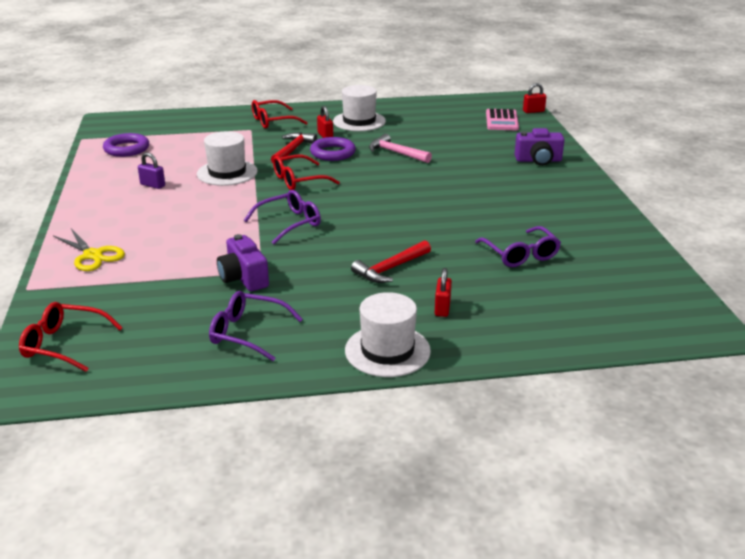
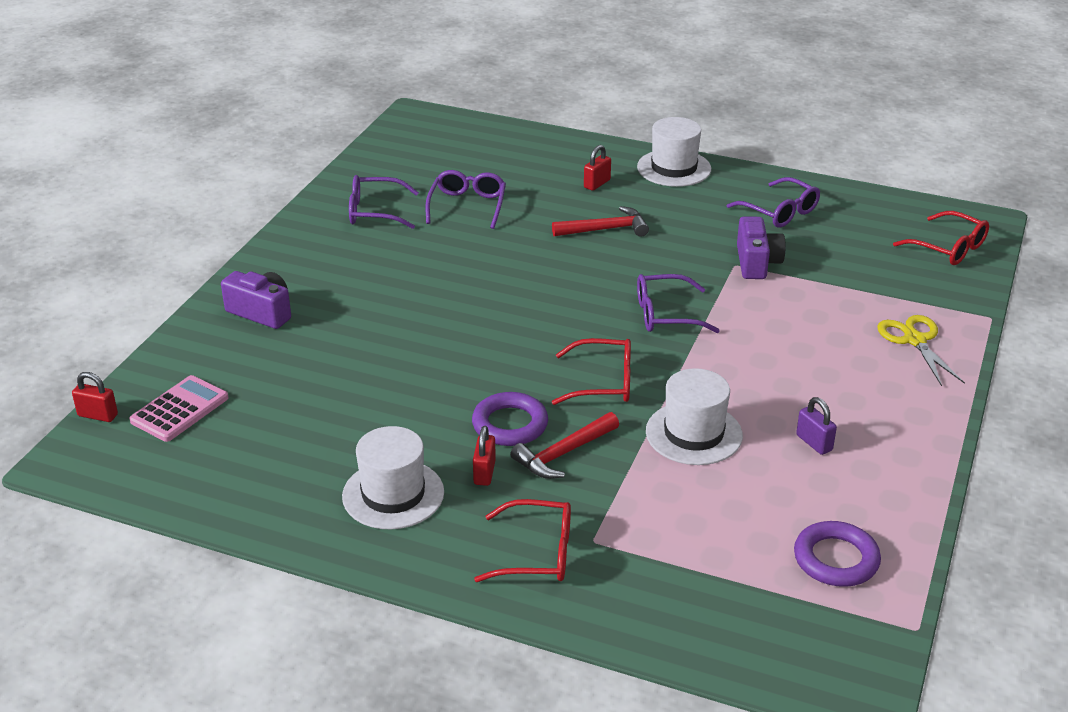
camera: 150 degrees left, 5 degrees up
(396, 153) = (421, 392): pink hammer -> none
(578, 230) = (375, 212): none -> purple glasses

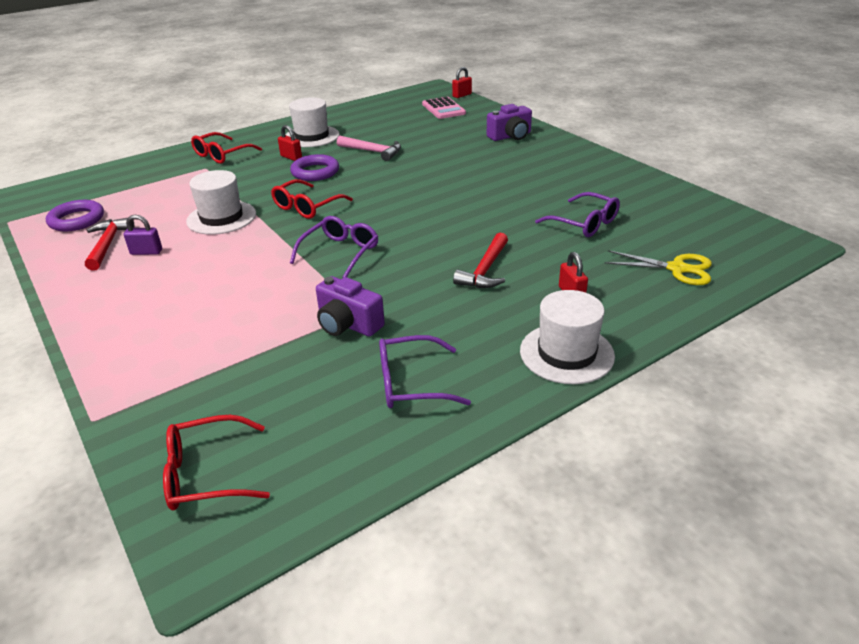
camera: 125 degrees right, 0 degrees up
(375, 212) = (607, 188): purple glasses -> none
(403, 405) = (373, 152): none -> pink hammer
(563, 454) = (271, 178): red hammer -> red hammer (108, 244)
(914, 340) = (145, 352): yellow scissors -> yellow scissors (677, 269)

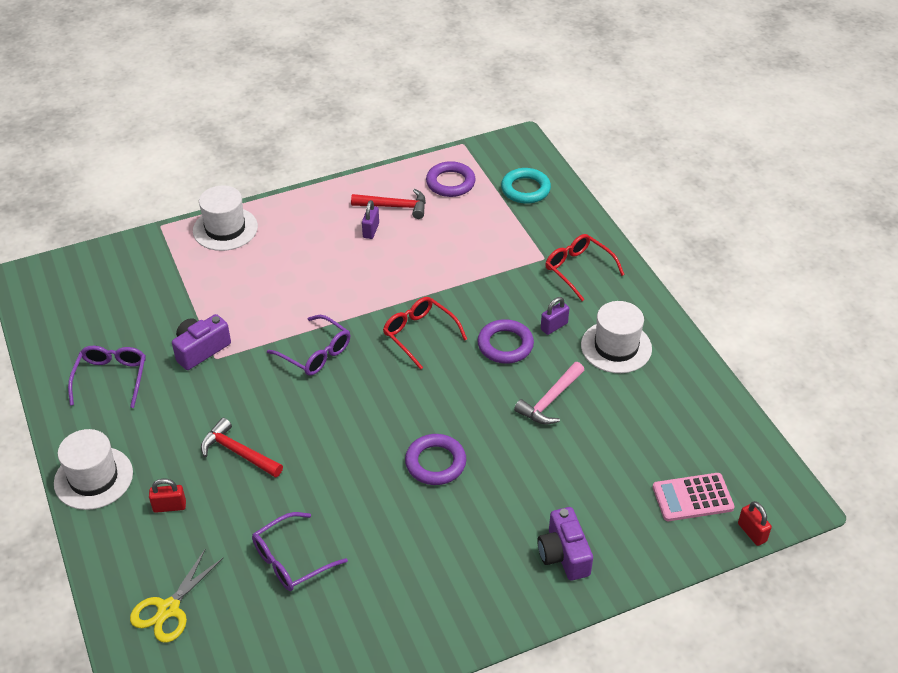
camera: 100 degrees right, 10 degrees up
(102, 184) = (525, 189): none -> turquoise ring
(206, 474) = (84, 277): red glasses -> none
(221, 218) = (419, 274): white hat -> white hat (225, 229)
(291, 157) = (554, 326): red padlock -> purple padlock
(453, 182) = (435, 463): none -> purple ring

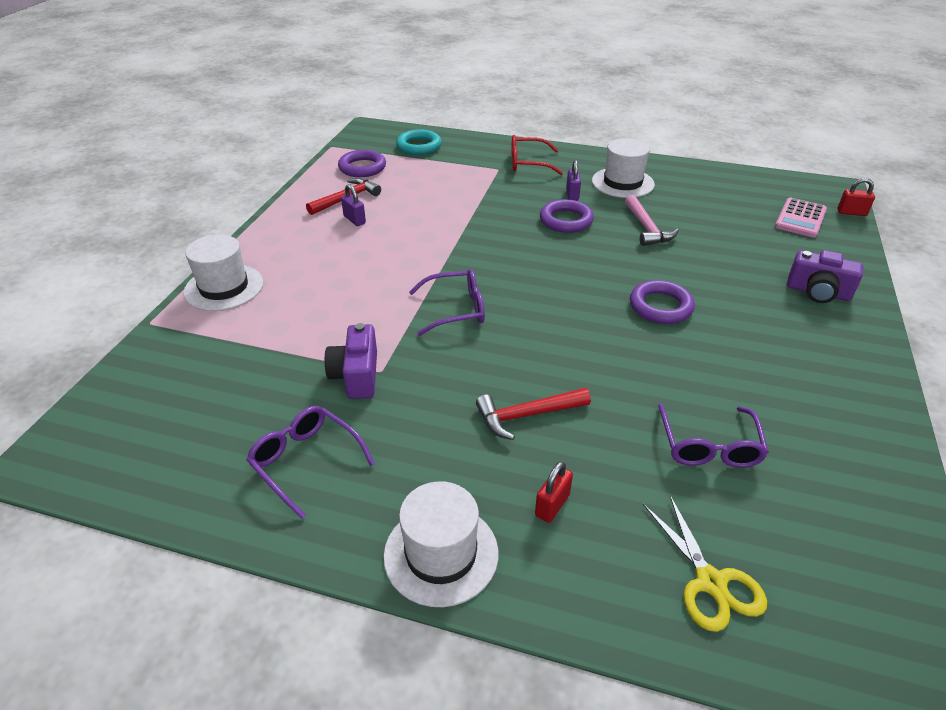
camera: 50 degrees left, 5 degrees down
(419, 334) = (504, 250): red glasses -> none

